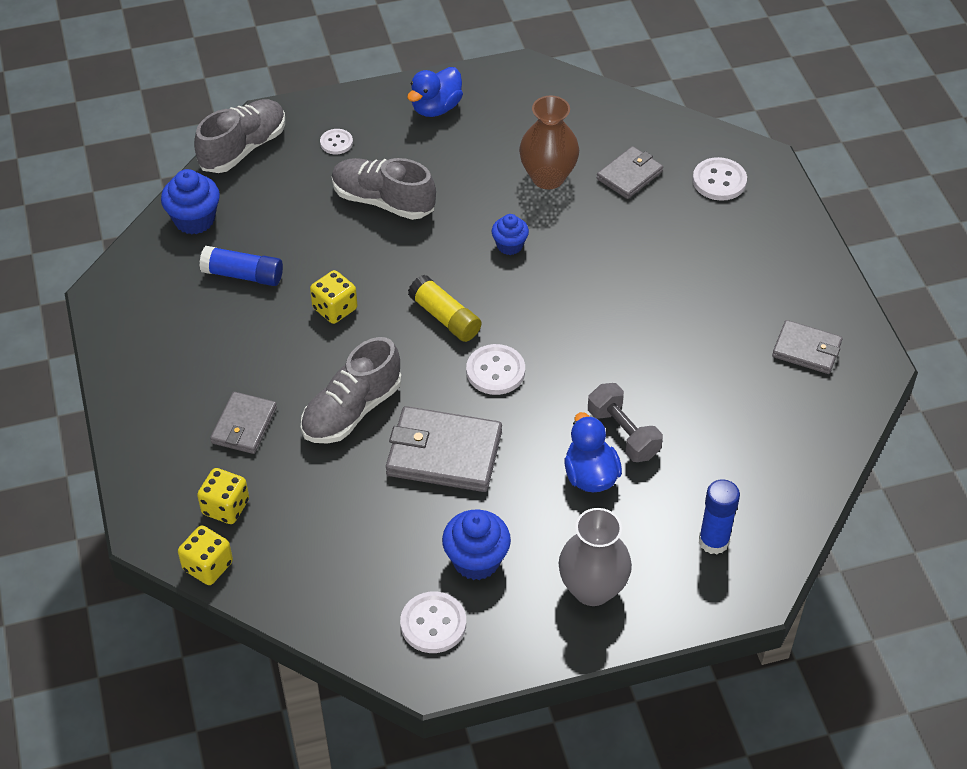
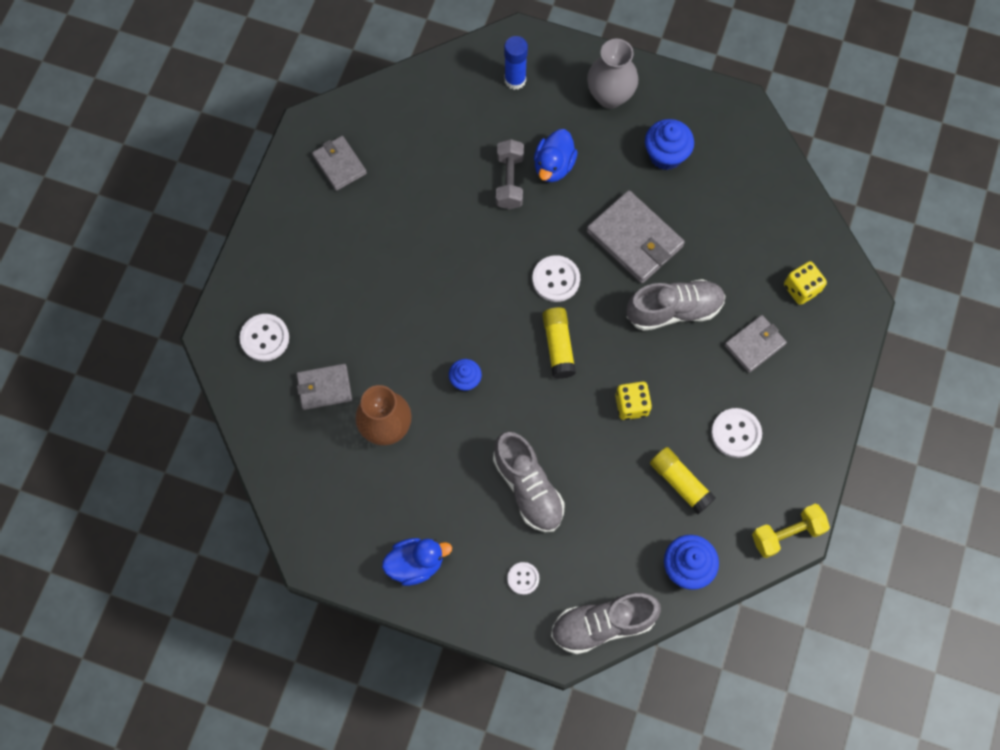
camera: 145 degrees left, 20 degrees up
(113, 289) = (787, 534): none -> yellow dumbbell
(208, 566) = (835, 253): yellow dice -> none
(243, 275) = (680, 482): blue glue stick -> yellow glue stick
(433, 624) = (719, 132): white button -> white button (736, 433)

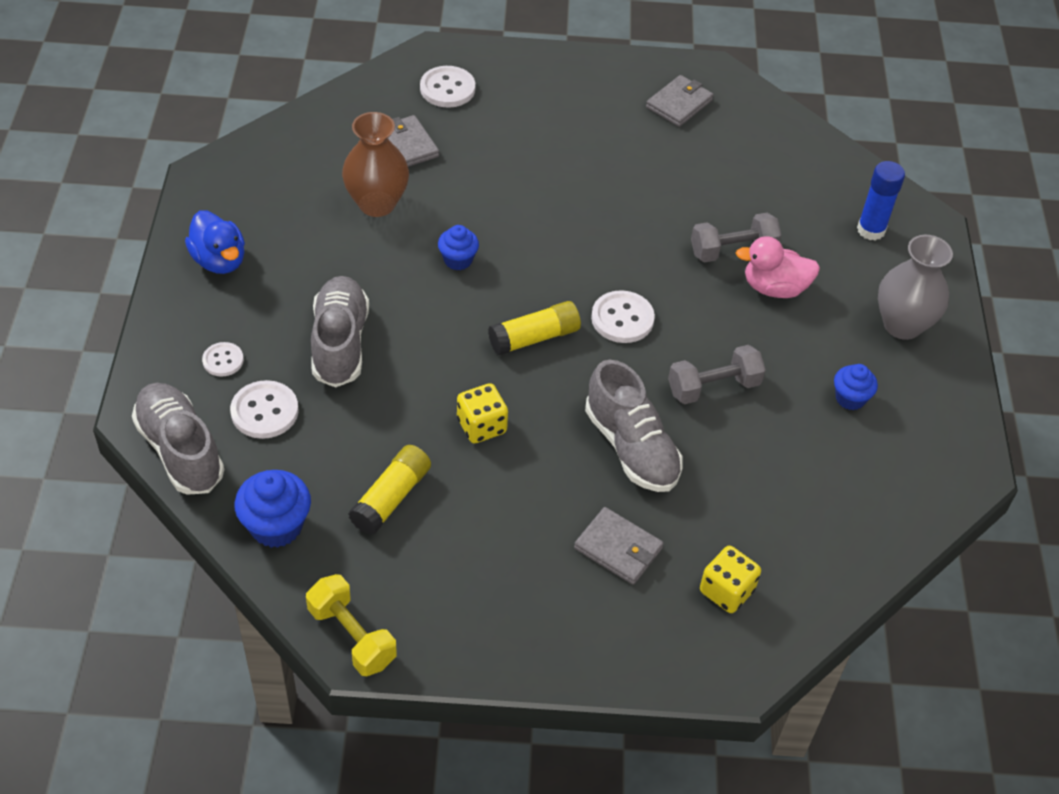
camera: 70 degrees right, 20 degrees down
(528, 487) = (340, 343): grey shoe -> grey shoe turned 135 degrees clockwise
(553, 166) = (774, 288): blue duck -> pink duck
(634, 239) = (713, 387): grey wallet -> grey dumbbell
(665, 155) = (850, 398): blue cupcake -> blue cupcake, size x0.63
(736, 433) = (480, 549): white button -> white button (264, 411)

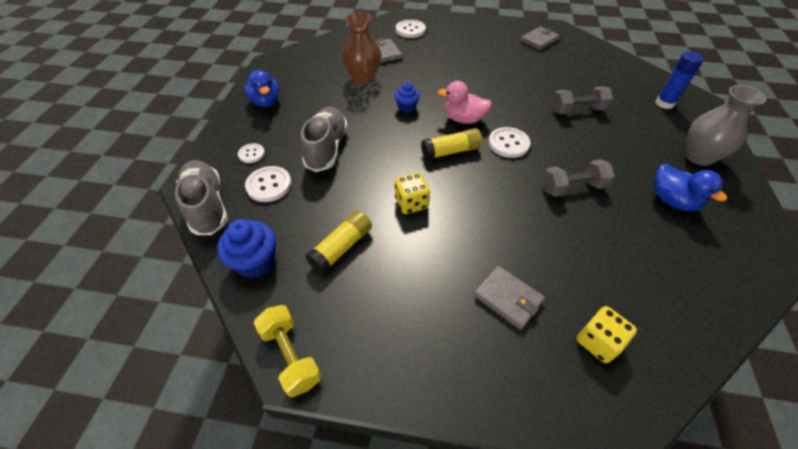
camera: 10 degrees right, 0 degrees up
(631, 447) = (516, 224): grey shoe -> none
(774, 288) = (607, 131): pink duck -> pink duck (463, 119)
(850, 398) = (672, 201): blue cupcake -> blue duck

